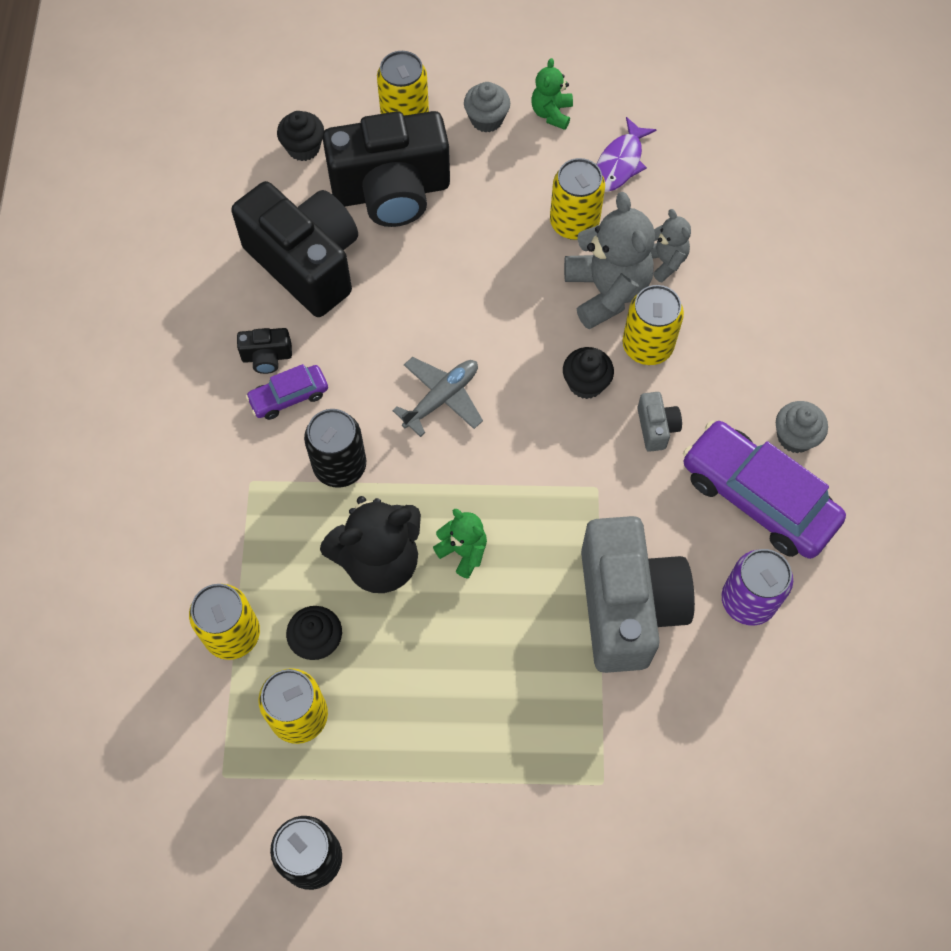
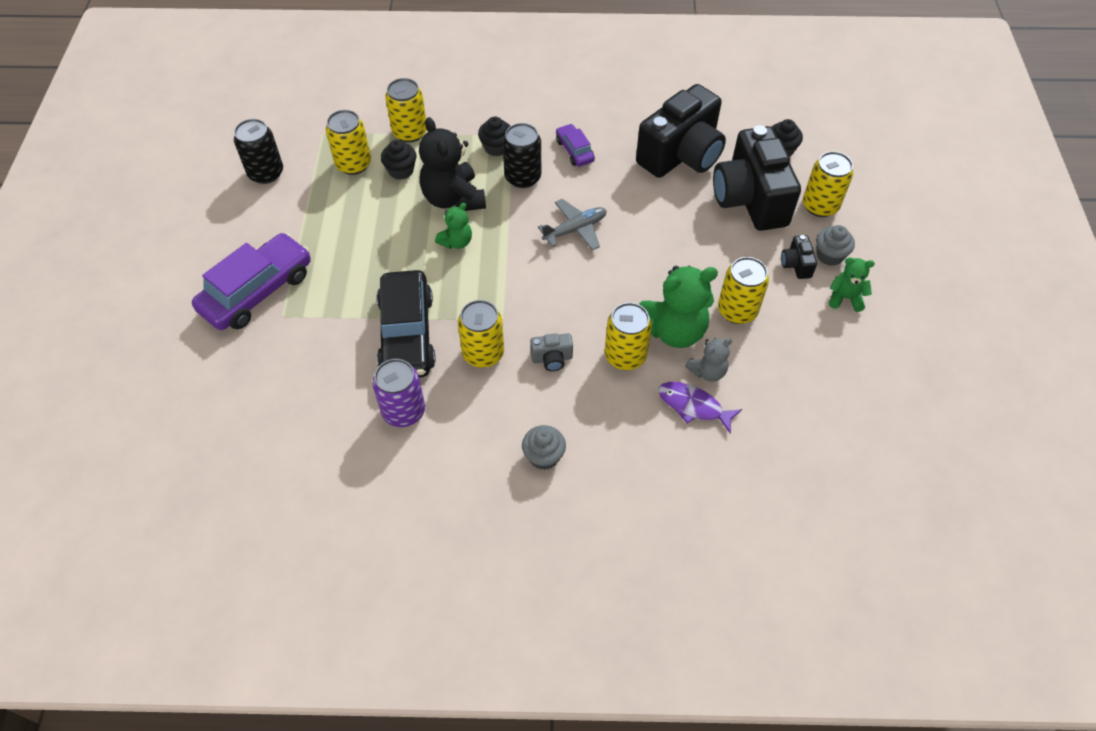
camera: 90 degrees right, 10 degrees down
(267, 357) = (604, 139): black camera -> black camera (796, 265)
(441, 398) = (575, 229): grey plane -> grey plane turned 75 degrees counterclockwise
(586, 383) = (590, 314): black cupcake -> black cupcake (496, 147)
(606, 291) = (674, 330): grey teddy bear -> green teddy bear
(620, 163) = (803, 344): purple fish -> purple fish (693, 406)
(627, 606) = (407, 334): grey camera -> black car
(653, 509) = (483, 353): none -> yellow can
(758, 497) = (489, 424): purple car -> purple car (257, 291)

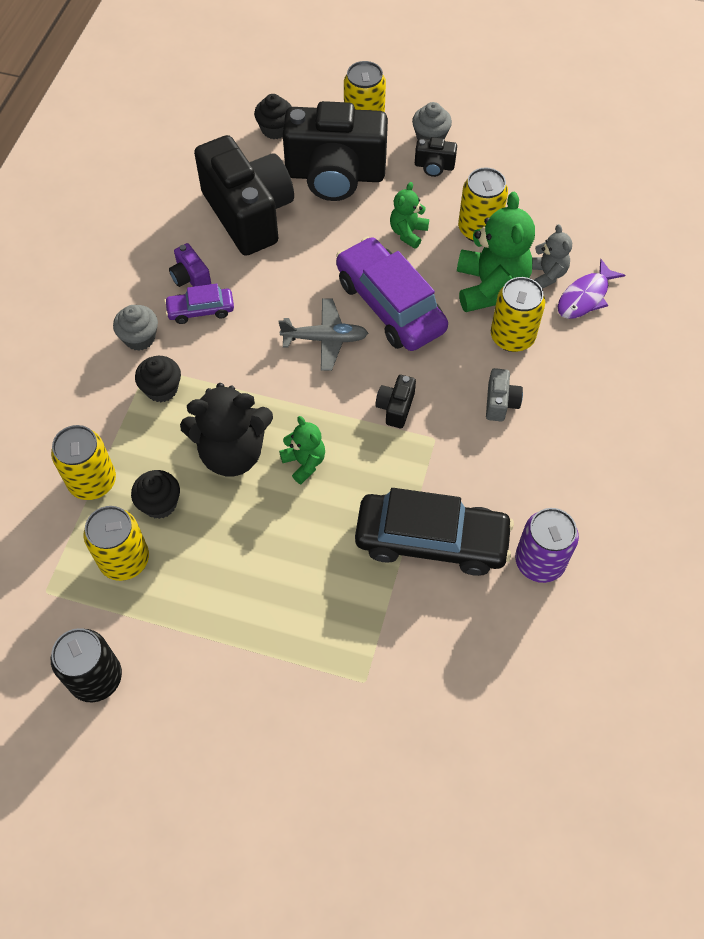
camera: 75 degrees left, 5 degrees up
(257, 291) = (314, 709): purple car -> purple car (390, 305)
(483, 353) = (478, 467): yellow can -> none
(523, 177) = (224, 372): black can -> none
(524, 288) = (395, 407): none -> black camera
(544, 456) = (621, 437): grey cupcake -> grey cupcake (139, 338)
(575, 229) = (325, 339): grey plane -> grey plane turned 105 degrees clockwise
(603, 137) = (190, 278): none -> purple camera
(845, 298) = (485, 144): green teddy bear -> green teddy bear (408, 233)

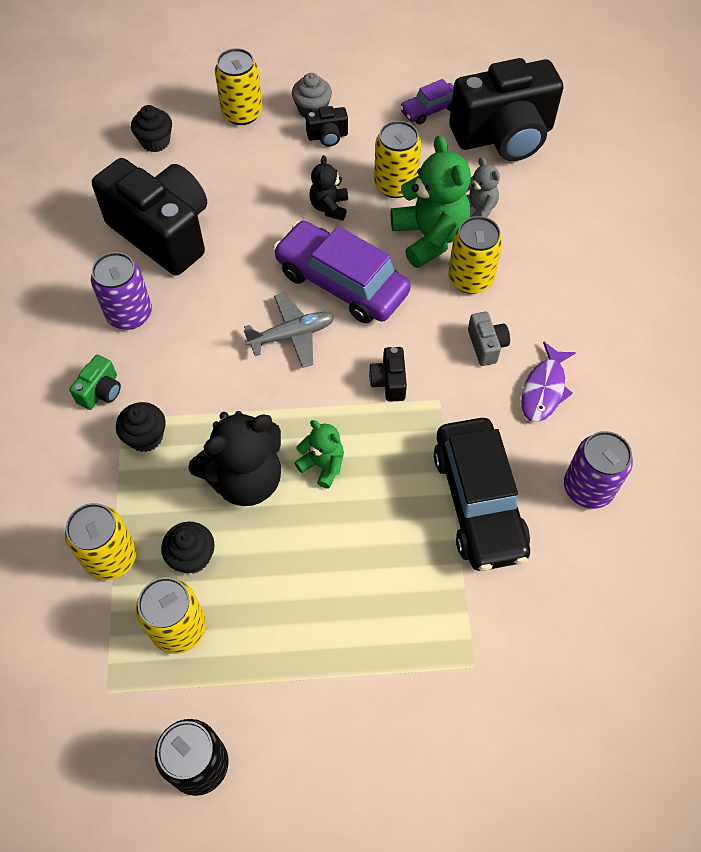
camera: 20 degrees left, 0 degrees up
(139, 338) = (101, 391): grey cupcake -> green camera
(190, 278) = (129, 314): purple camera -> purple can
(201, 310) = (153, 344): purple car -> purple car (430, 109)
(335, 175) = (234, 171): black camera -> black camera (503, 136)
(408, 233) = (329, 207): green teddy bear -> black teddy bear
(431, 540) = (478, 502): black car -> black car turned 90 degrees clockwise
(585, 297) = (521, 221): purple fish -> purple fish (544, 389)

